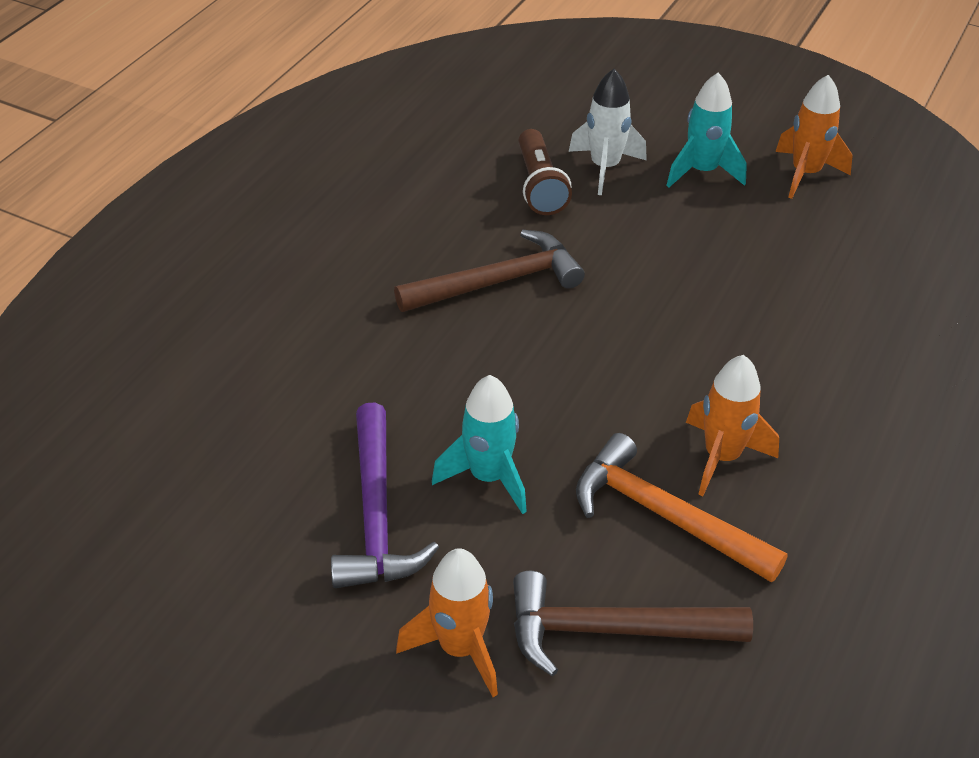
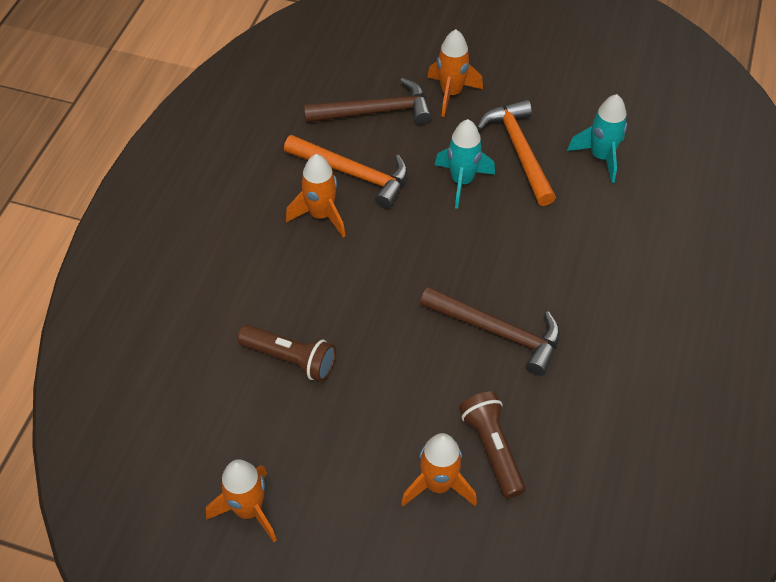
camera: 170 degrees right, 10 degrees up
(376, 514) = (519, 151): purple hammer -> orange hammer
(498, 282) = (498, 332): brown hammer -> brown hammer turned 120 degrees counterclockwise
(605, 168) = (438, 485): white rocket -> orange rocket
(702, 172) = (346, 495): turquoise rocket -> turquoise rocket (601, 157)
(765, 289) = (290, 359): none -> brown flashlight

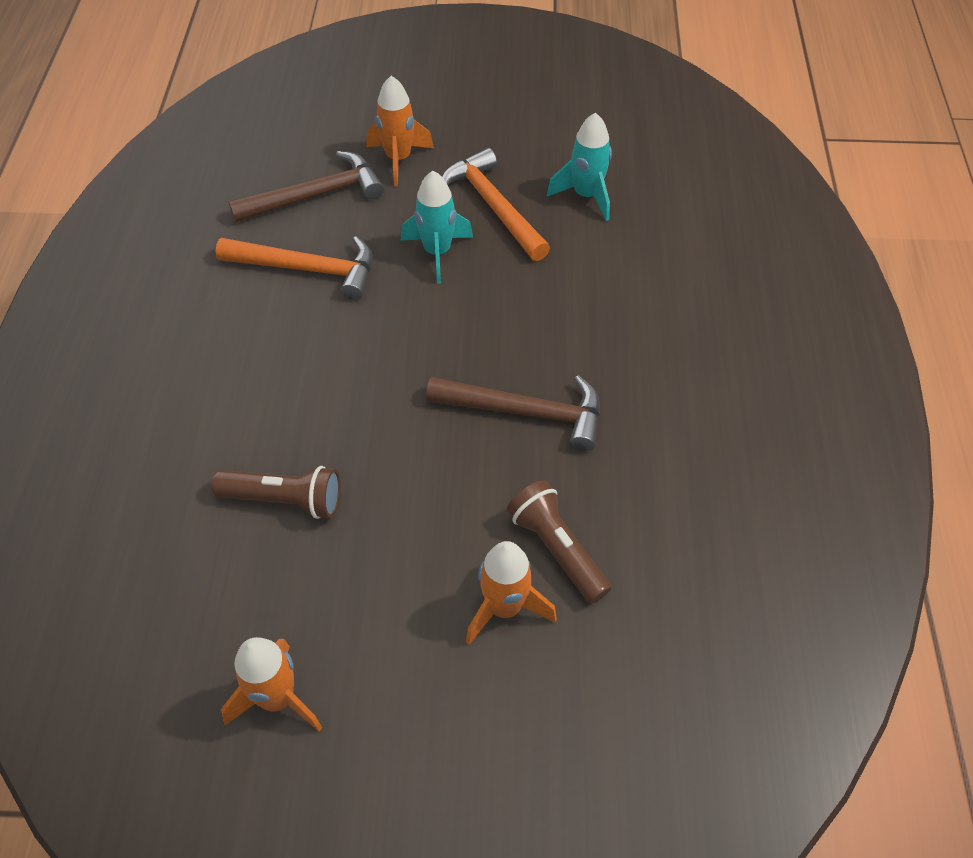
camera: 15 degrees left, 0 degrees up
(321, 215) = (280, 323): orange rocket -> none

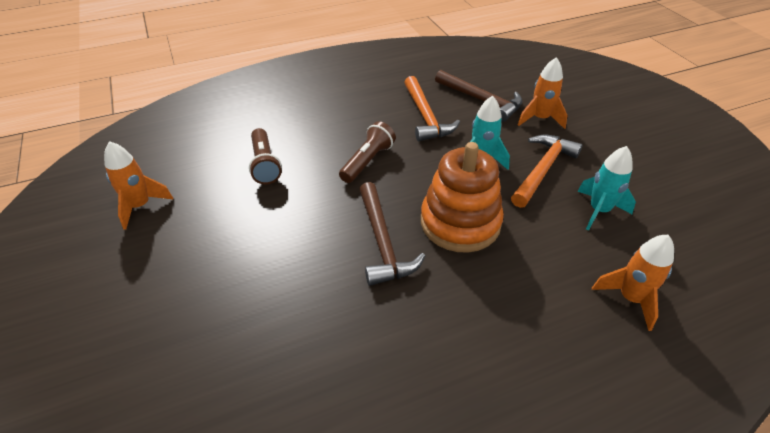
camera: 65 degrees right, 10 degrees down
(504, 608) = (225, 282): orange rocket -> orange rocket (630, 298)
(535, 323) = (460, 223): none -> orange stacking toy
(556, 549) = (280, 294): brown flashlight -> brown flashlight (367, 161)

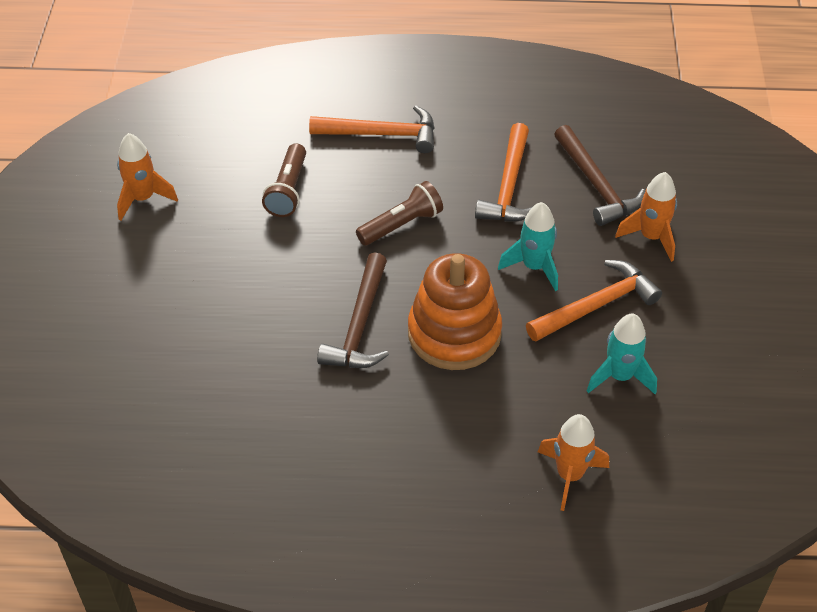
camera: 25 degrees right, 5 degrees up
(315, 110) = (382, 134): none -> orange hammer

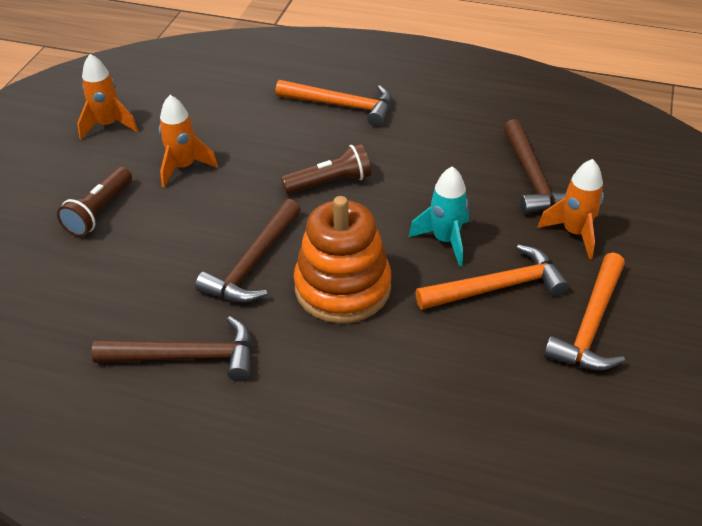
camera: 15 degrees right, 5 degrees down
(288, 190) = (238, 138): brown flashlight -> brown flashlight (99, 212)
(335, 430) = (187, 357): none -> brown hammer
(508, 186) = (445, 166): orange hammer -> orange hammer (590, 325)
(569, 475) = (412, 453): orange rocket -> orange rocket (183, 167)
(620, 376) = (500, 361): turquoise rocket -> none

